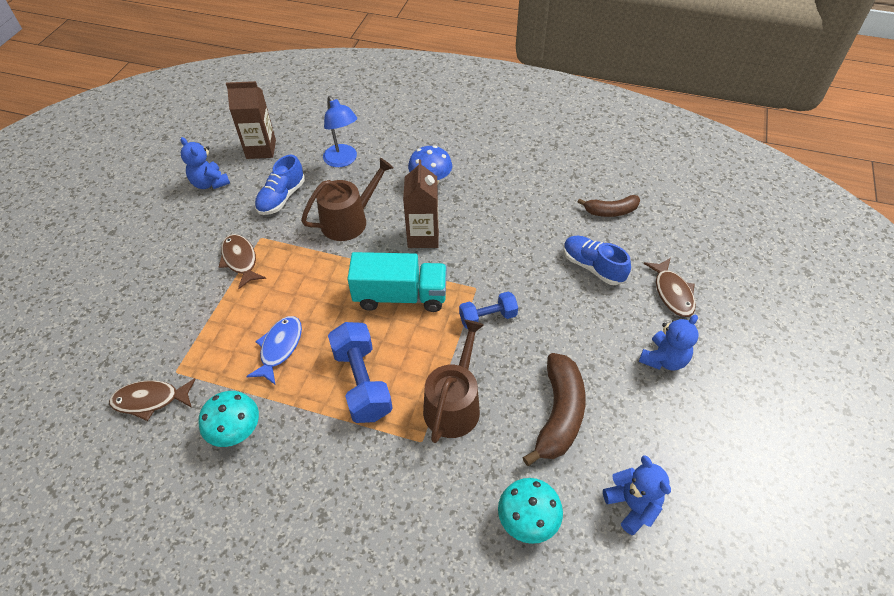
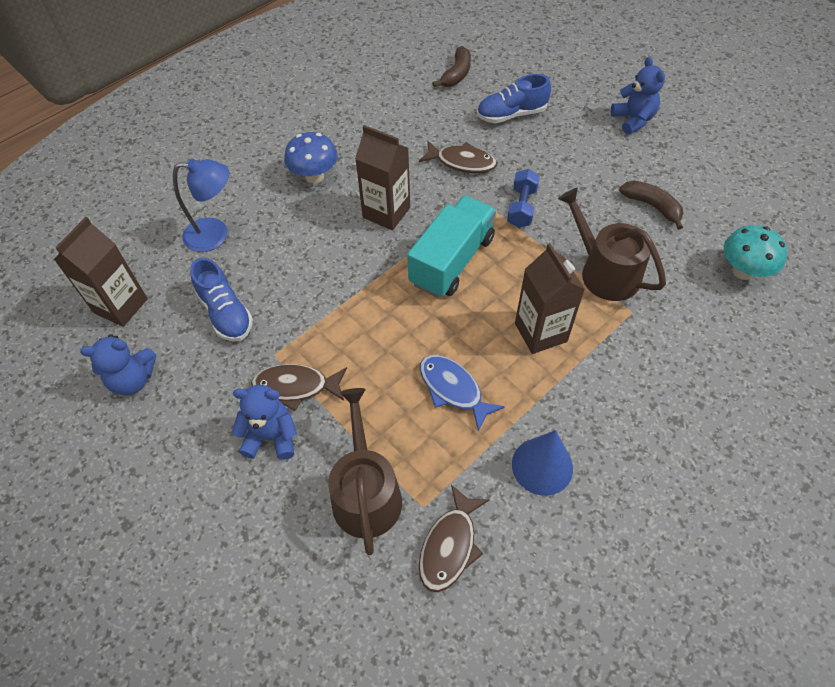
camera: 60 degrees left, 5 degrees up
(236, 432) = (542, 466): turquoise mushroom -> blue cone
(349, 220) = (314, 263): brown watering can -> brown watering can (366, 492)
(362, 382) = (540, 332): blue dumbbell -> brown carton
(559, 414) = (652, 206): brown banana -> brown banana, size x0.62
(632, 505) = (755, 202): blue teddy bear -> blue teddy bear (271, 437)
(672, 293) = (571, 83): brown fish -> brown fish (462, 162)

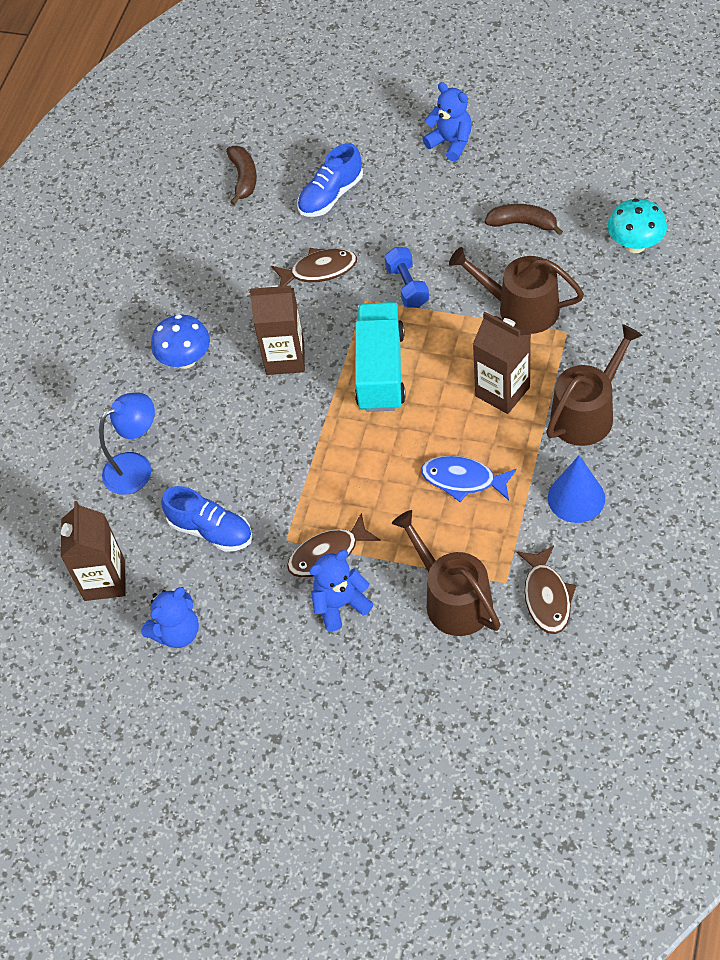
camera: 25 degrees left, 0 degrees up
(604, 393) = (587, 413): none -> brown watering can

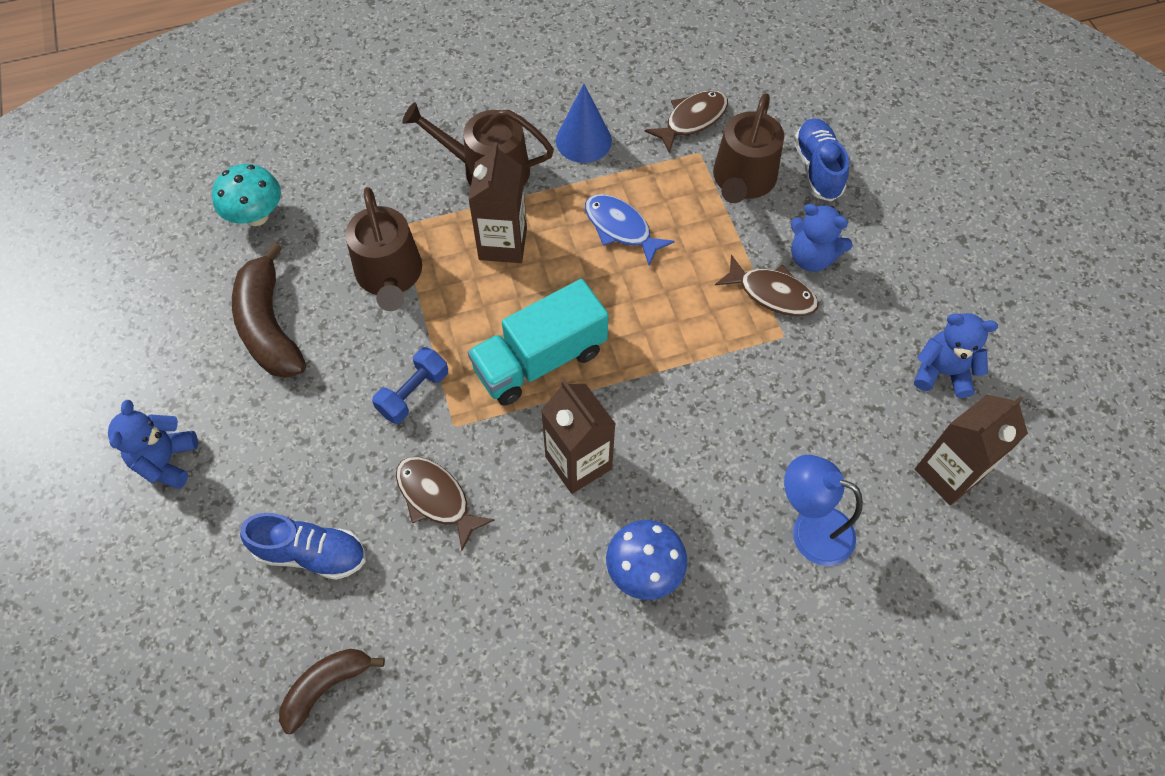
camera: 130 degrees left, 5 degrees up
(211, 530) = (823, 408): blue shoe -> blue shoe (817, 169)
(463, 480) = (621, 228): blue fish -> blue fish turned 150 degrees clockwise
(523, 223) = (269, 326): brown banana -> brown banana, size x1.62

